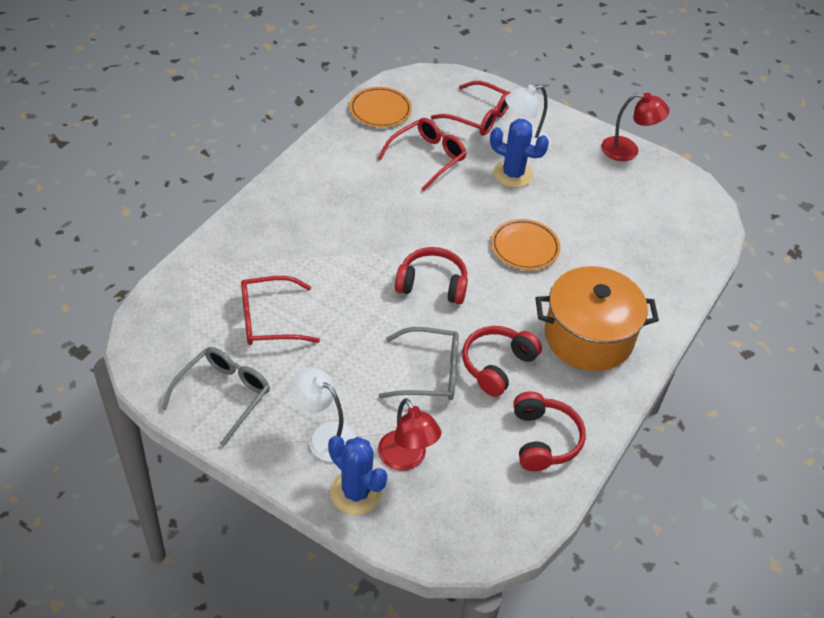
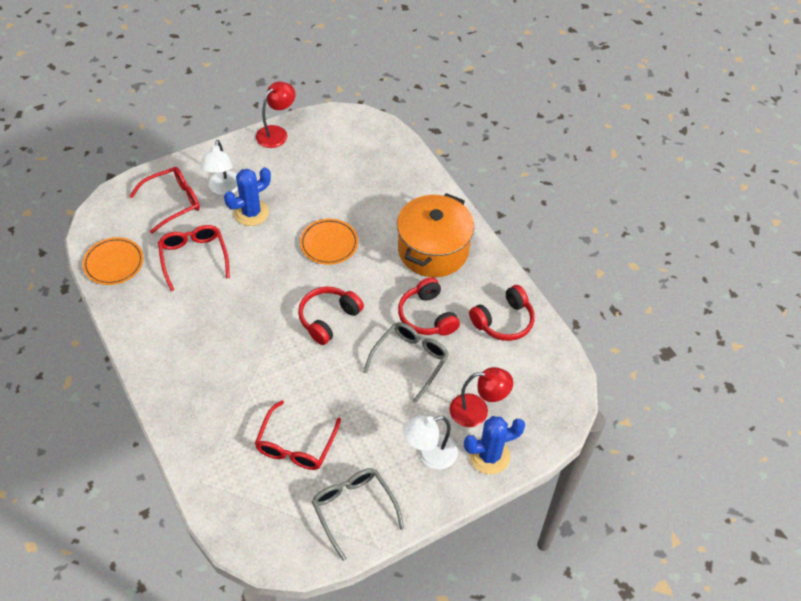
camera: 60 degrees left, 5 degrees up
(543, 439) = (503, 321): red headphones -> red headphones turned 120 degrees clockwise

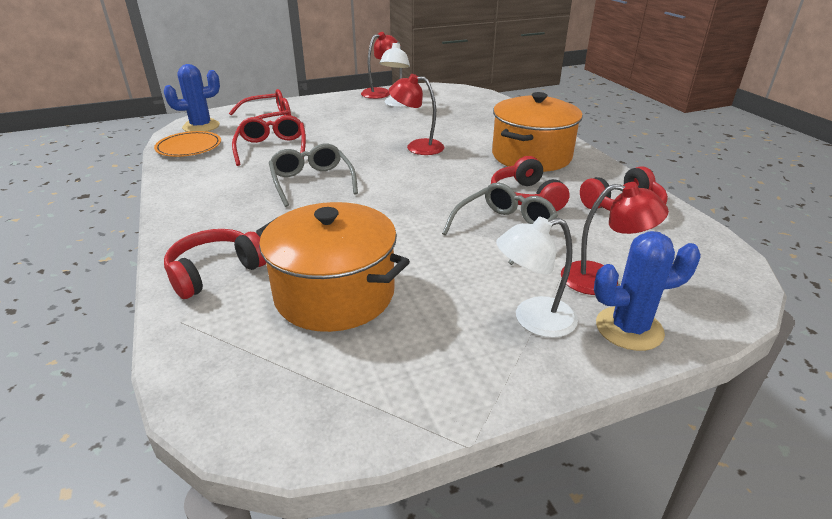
camera: 10 degrees right, 20 degrees down
(223, 188) = (320, 115): white lamp -> white lamp (398, 104)
(251, 213) = (342, 127): blue cactus -> blue cactus (201, 126)
(296, 445) = (335, 294): red glasses -> orange pot
(328, 318) = (406, 192): red headphones -> red headphones (215, 272)
(329, 243) = (417, 147): orange plate -> red lamp
(353, 509) = (406, 375): grey glasses -> grey glasses (312, 182)

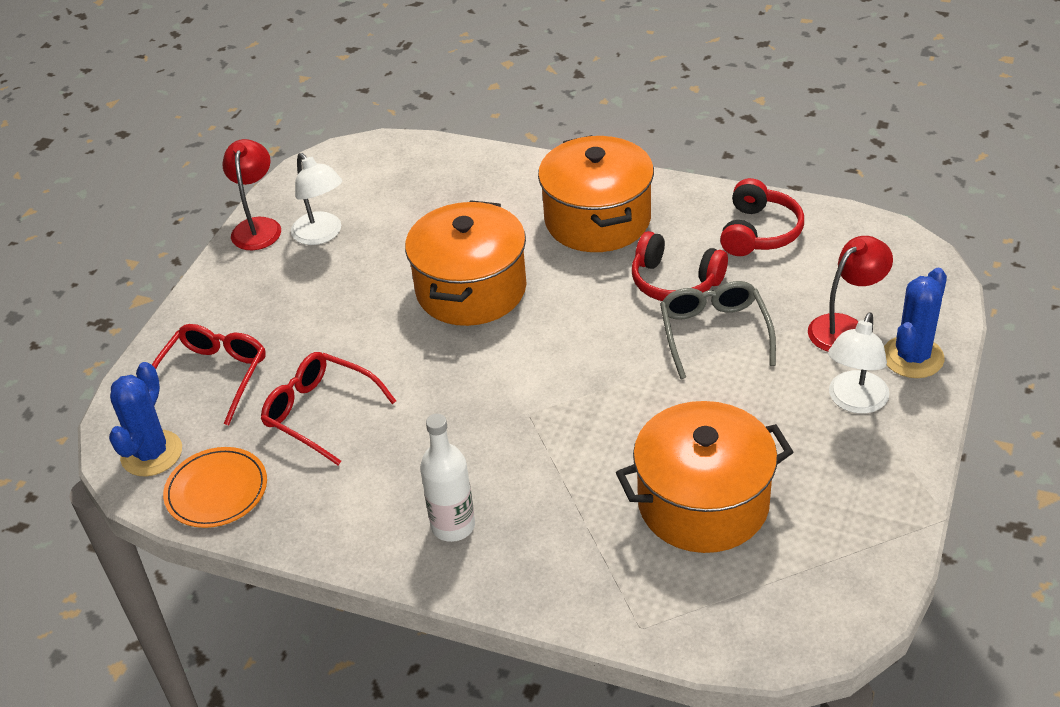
camera: 45 degrees left, 10 degrees up
(215, 272) = (580, 573): red headphones -> none
(220, 213) = (453, 526): none -> white bottle
(312, 182) = (460, 419): grey glasses -> none
(417, 147) = (471, 289): red lamp -> orange pot

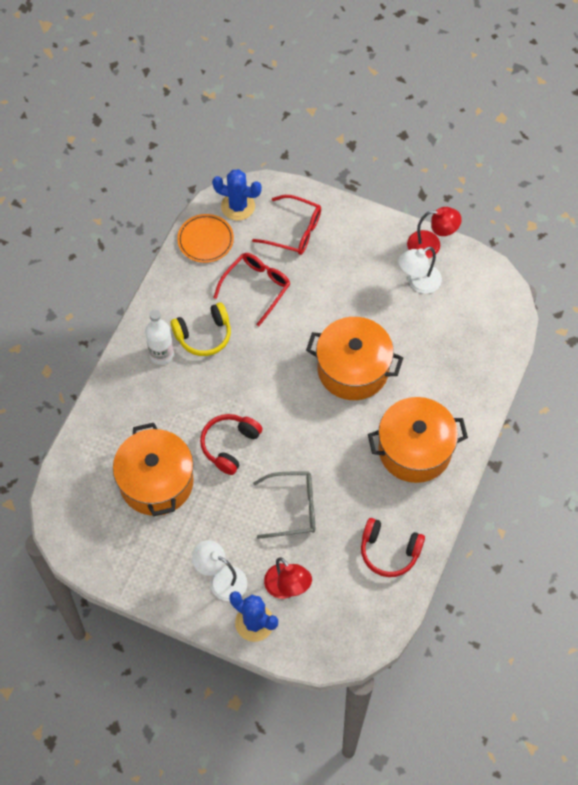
camera: 90 degrees right, 20 degrees up
(413, 471) = (204, 335): none -> yellow headphones
(675, 282) = (345, 491): red headphones -> red headphones (229, 445)

